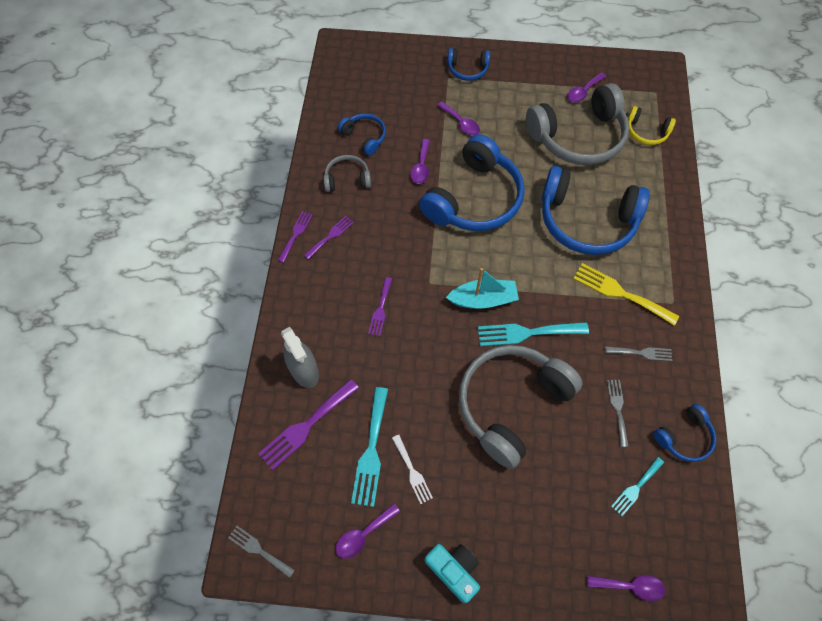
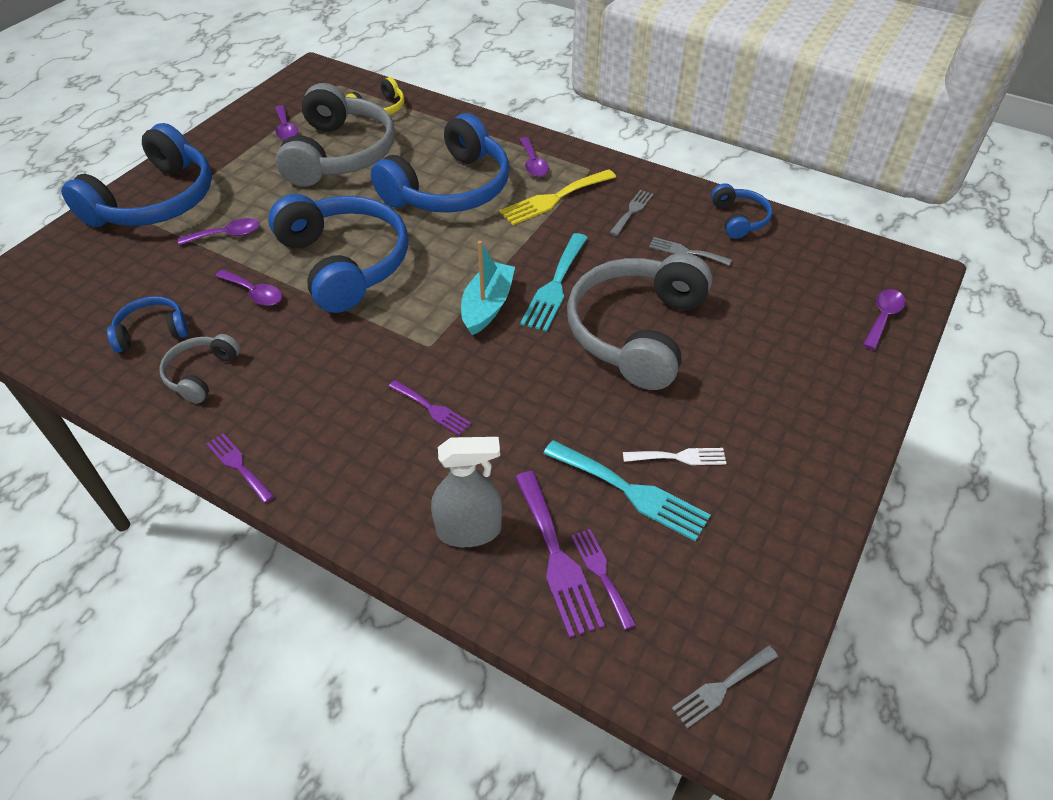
camera: 65 degrees left, 15 degrees down
(330, 236) = (276, 424): purple fork -> purple fork (601, 573)
(363, 534) = (744, 542): purple spoon -> purple spoon (533, 164)
(454, 570) = (822, 461): turquoise camera -> none
(467, 69) = (155, 201): blue headphones -> blue headphones, size x2.09
(511, 404) = (637, 332): grey headphones -> grey headphones turned 45 degrees clockwise
(636, 488) = (779, 272): turquoise fork -> none

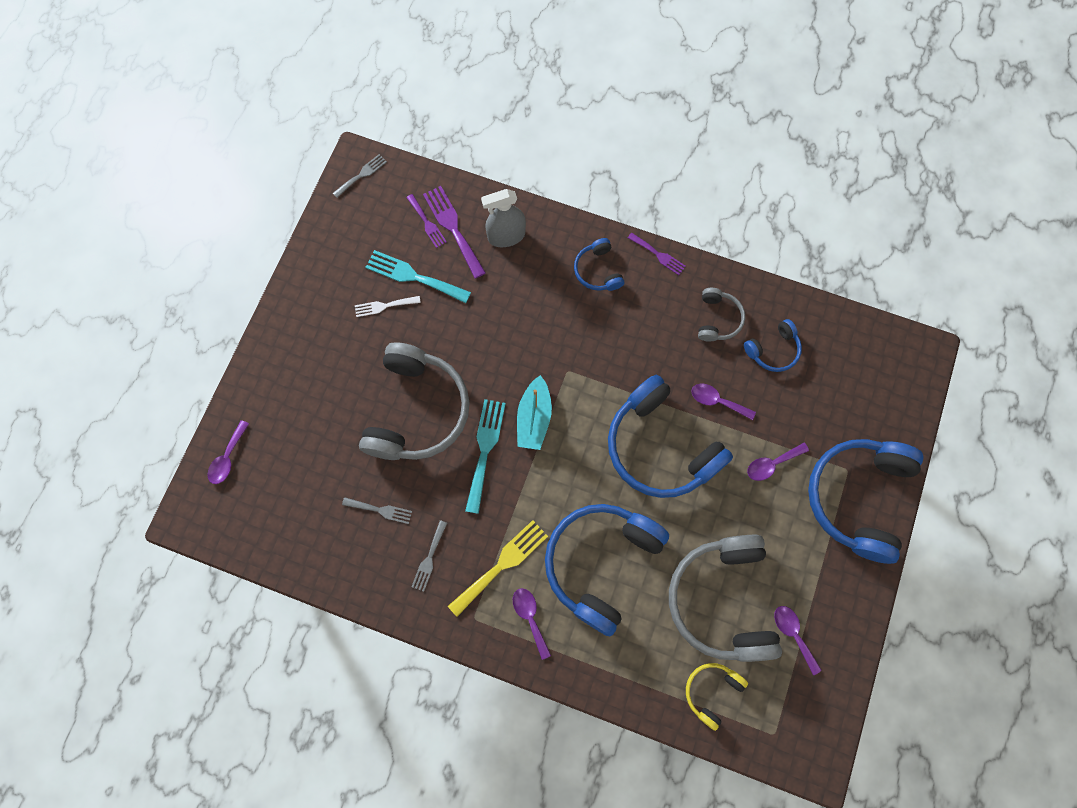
camera: 170 degrees right, 25 degrees up
(431, 409) = (551, 316): purple fork -> none
(739, 219) = (333, 564): blue headphones -> blue headphones (598, 270)

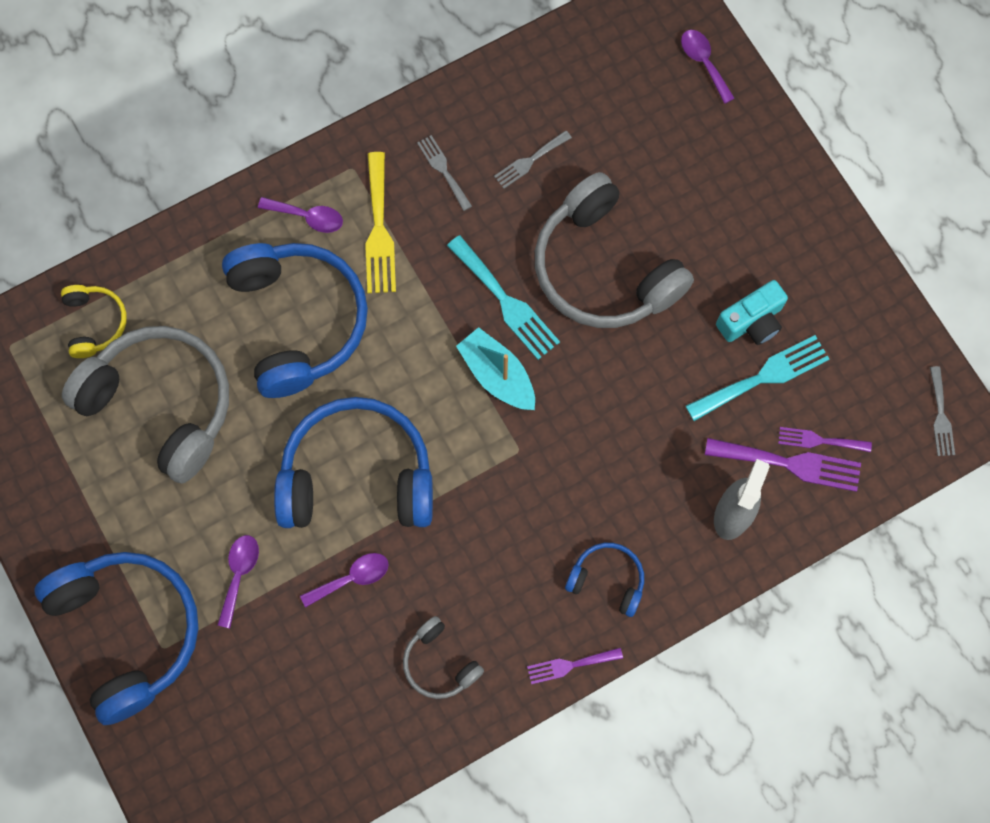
camera: 130 degrees right, 0 degrees up
(384, 306) = (751, 321): white fork -> turquoise camera
(773, 350) = (353, 692): blue headphones -> none
(793, 634) = (70, 443): purple spoon -> none

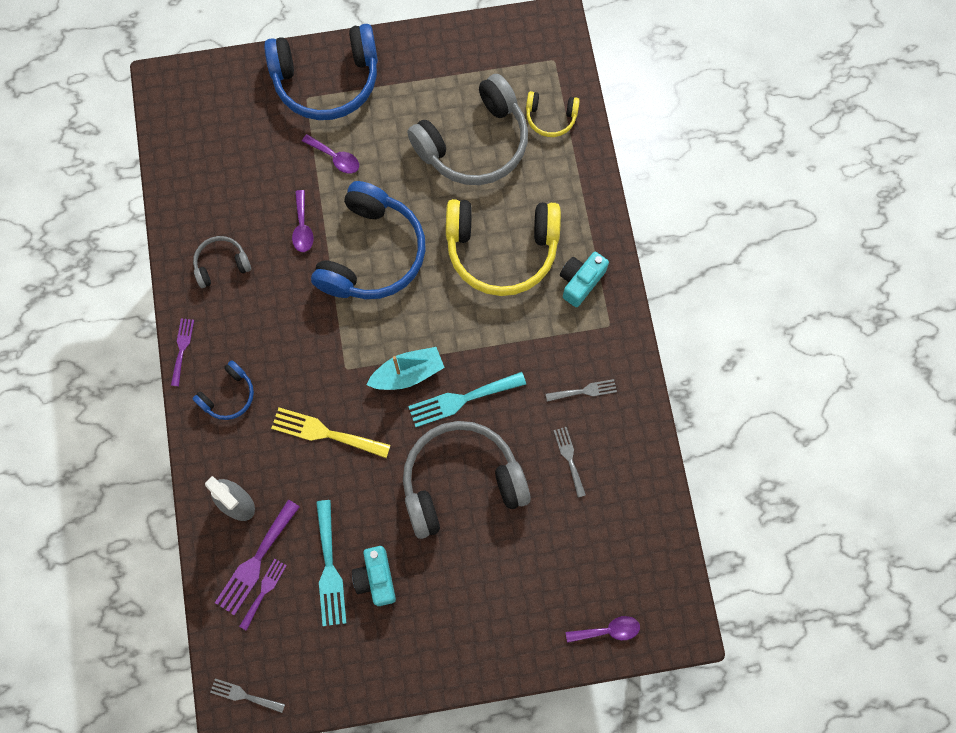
camera: 110 degrees right, 0 degrees up
(298, 321) = (501, 250): blue headphones -> yellow headphones
(308, 217) = (580, 281): purple spoon -> turquoise camera
(379, 230) = (552, 328): yellow fork -> yellow fork (325, 433)

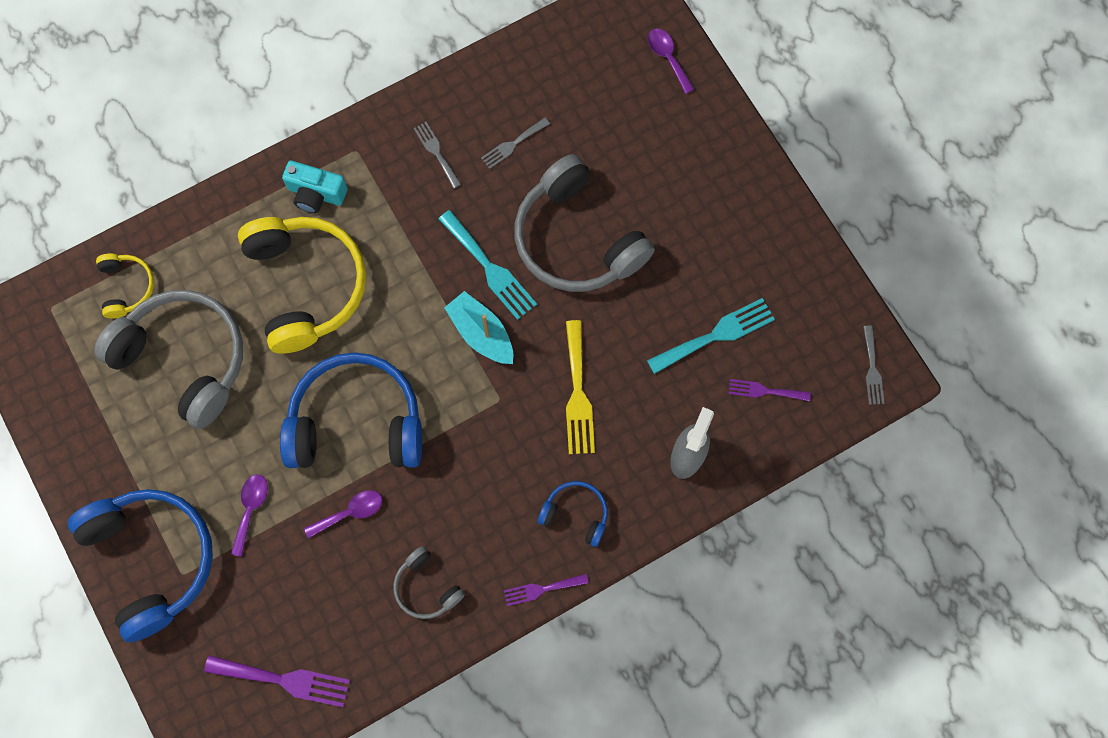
camera: 110 degrees left, 0 degrees up
(256, 561) = (738, 411): purple fork -> purple fork (284, 680)
(376, 578) = (706, 286): turquoise camera -> none

